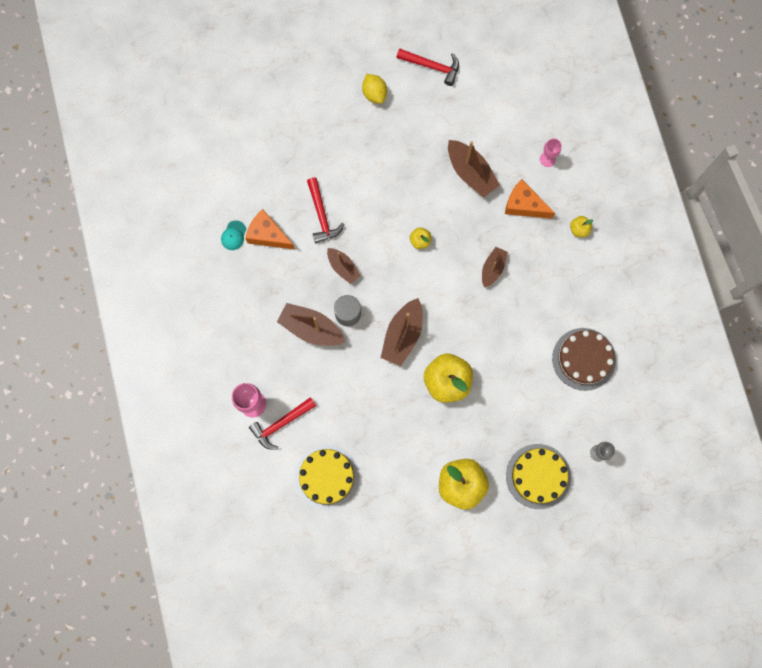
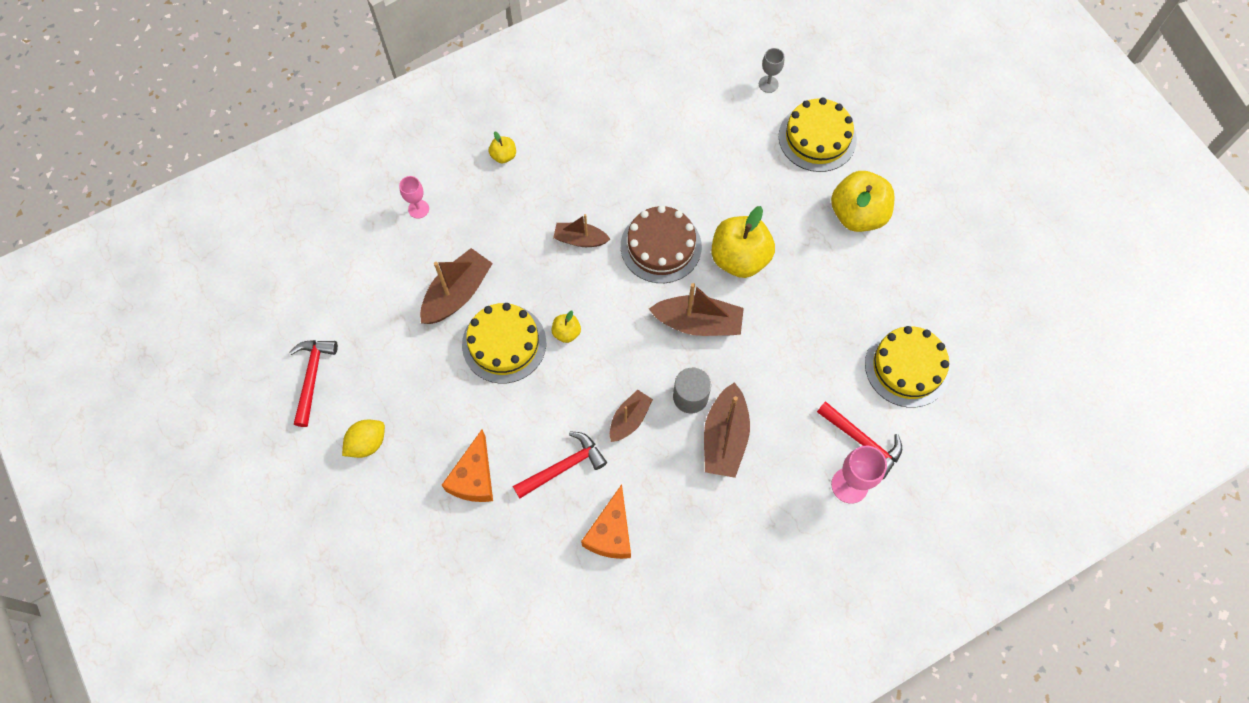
camera: 105 degrees left, 10 degrees down
(233, 235) = (624, 581): turquoise cap -> none
(423, 196) = (504, 343): none -> yellow cake
(524, 205) = (487, 222): orange cheese -> orange cheese (474, 477)
(584, 359) = (664, 119): brown cake -> brown cake (661, 246)

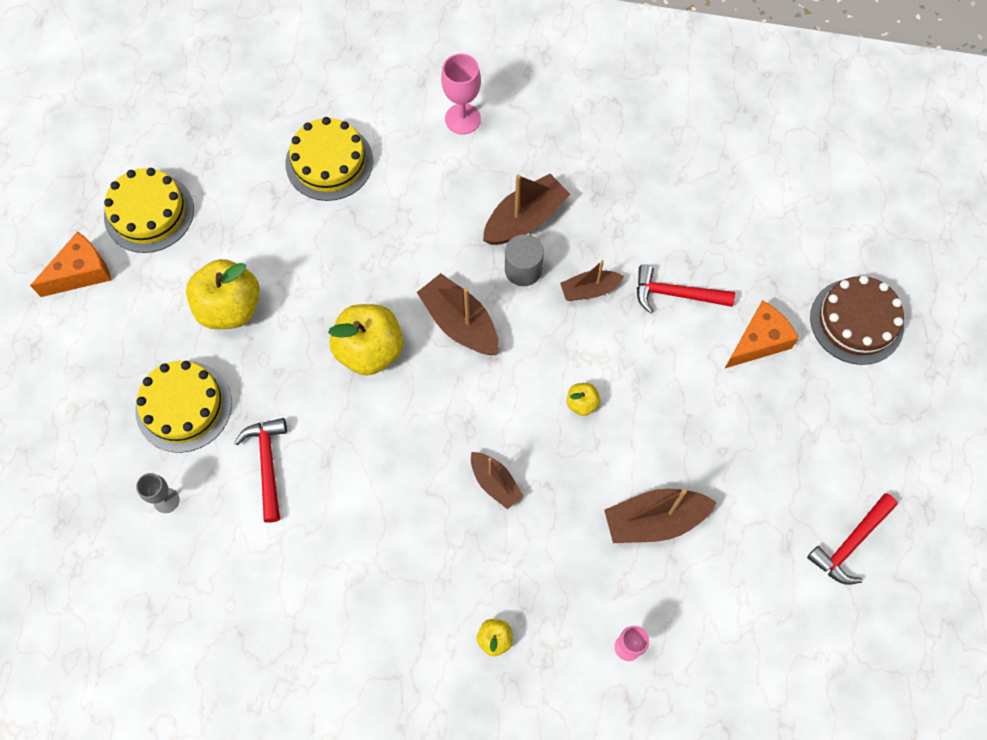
camera: 140 degrees left, 0 degrees up
(367, 443) = (835, 440): yellow lemon -> none
(504, 343) = (646, 437): yellow cake -> yellow cake (149, 213)
(611, 533) = (677, 219): orange cheese -> orange cheese (81, 272)
(661, 246) = (427, 417): brown cake -> brown cake (856, 321)
(862, 441) = (421, 139): red hammer -> red hammer (267, 464)

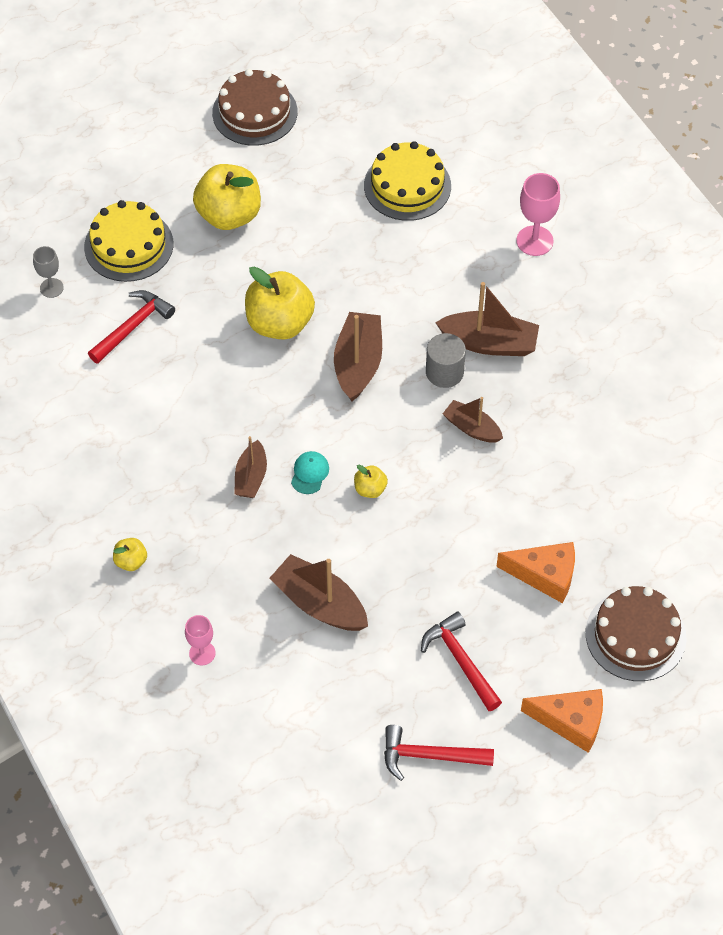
camera: 50 degrees right, 10 degrees down
(81, 272) = (170, 110): orange cheese -> orange cheese (571, 722)
(149, 213) = (254, 112): yellow cake -> brown cake
(529, 436) = (309, 473): none -> turquoise cap
(676, 294) = (528, 489): red hammer -> red hammer (460, 661)

